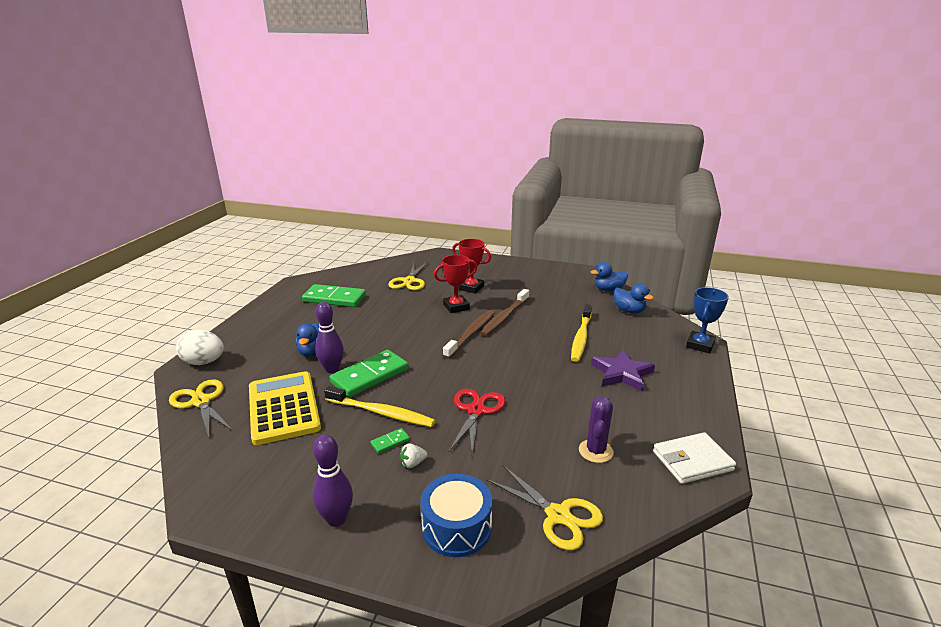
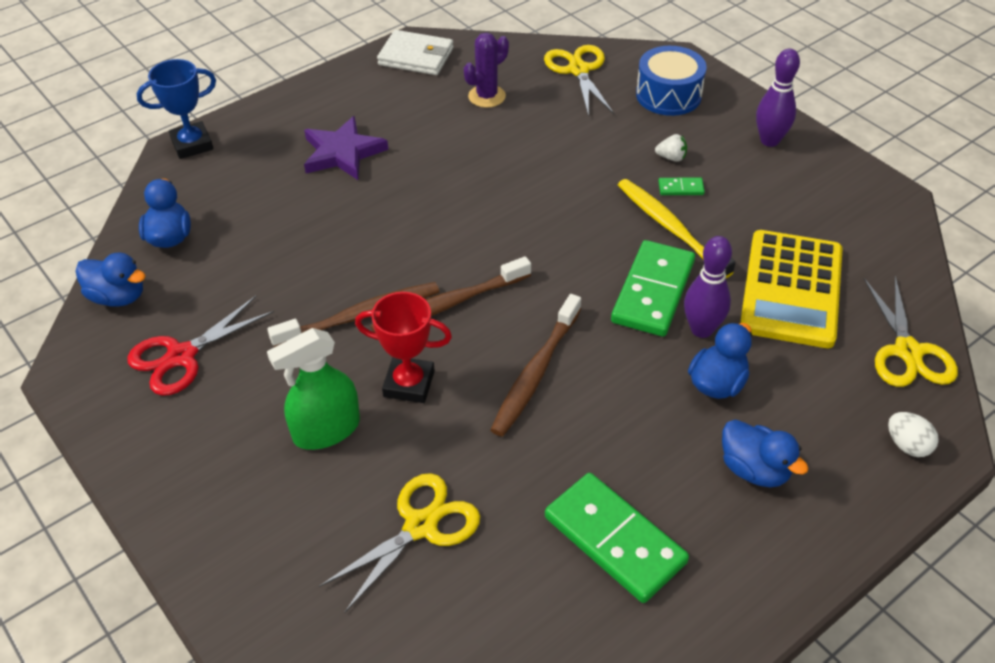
camera: 145 degrees left, 20 degrees up
(204, 362) = (907, 445): white egg -> white egg, size x0.59
(283, 331) = (754, 469): none -> blue duck
(370, 376) = (653, 292): green domino -> green domino turned 60 degrees counterclockwise
(405, 327) = (536, 372): none -> brown toothbrush
(471, 288) = (326, 430): red trophy -> green spray bottle
(476, 411) = (559, 183): red scissors -> red scissors (182, 356)
(581, 337) = (309, 223): yellow toothbrush -> none

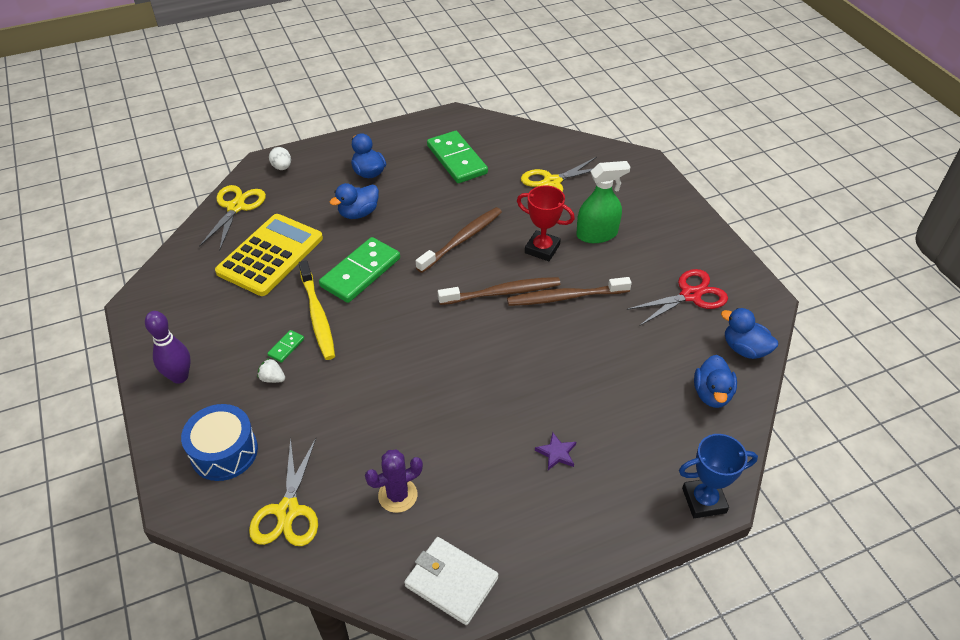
camera: 165 degrees left, 0 degrees up
(342, 153) = (556, 453): purple star -> purple star, size x0.51
(681, 188) = (286, 347): green domino -> green domino turned 75 degrees counterclockwise
(701, 329) = (346, 243): purple bowling pin -> none

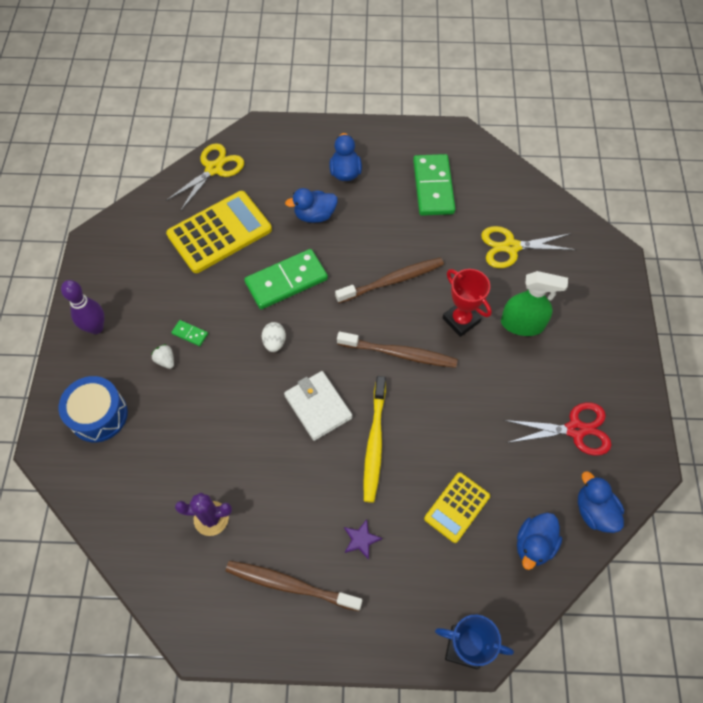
camera: 25 degrees right, 15 degrees up
(282, 167) = (272, 138): white egg -> white egg (274, 342)
(286, 347) = (190, 334): green domino -> green domino turned 60 degrees clockwise
(288, 511) = (121, 492): yellow scissors -> none
(317, 315) = (230, 312): yellow toothbrush -> yellow toothbrush (374, 442)
(451, 582) = (214, 618): white wallet -> white wallet (318, 407)
(565, 297) = (455, 382): brown toothbrush -> brown toothbrush (290, 585)
(627, 392) = (457, 507): none -> yellow calculator

